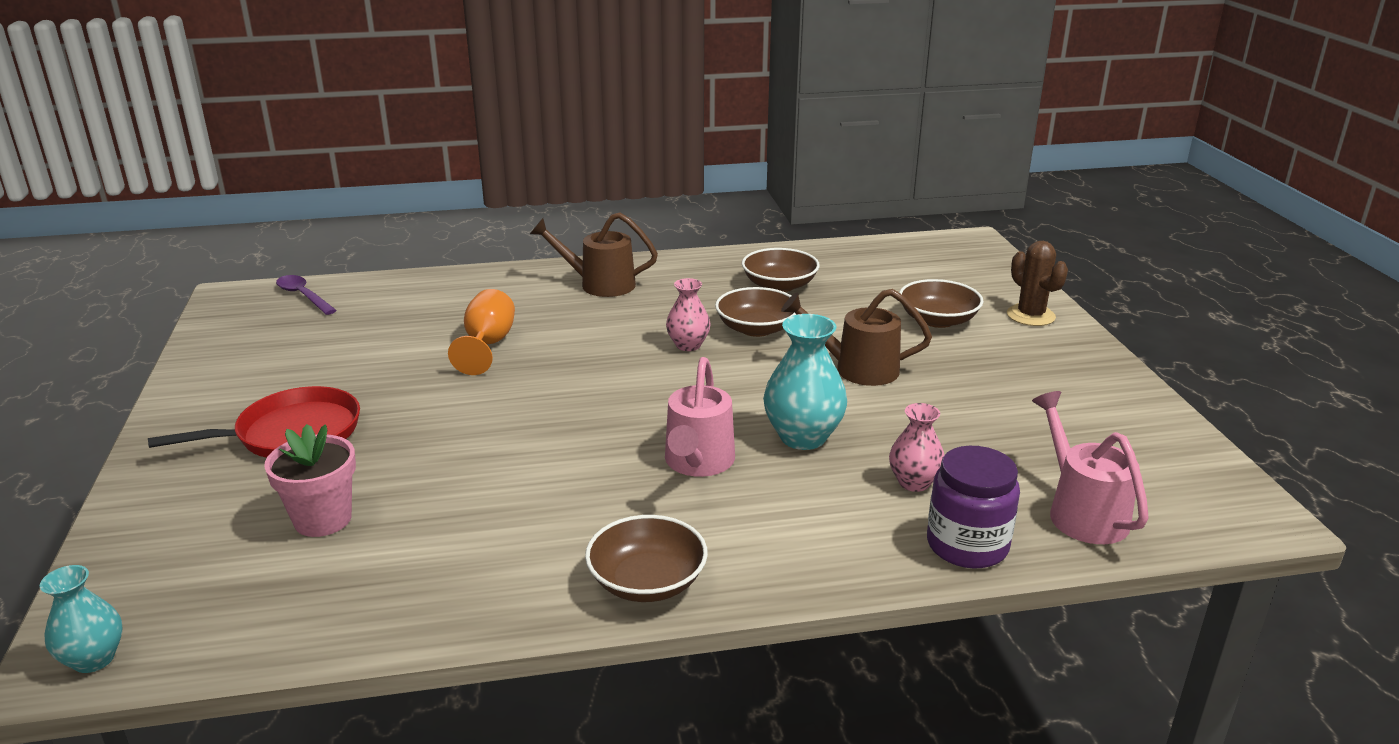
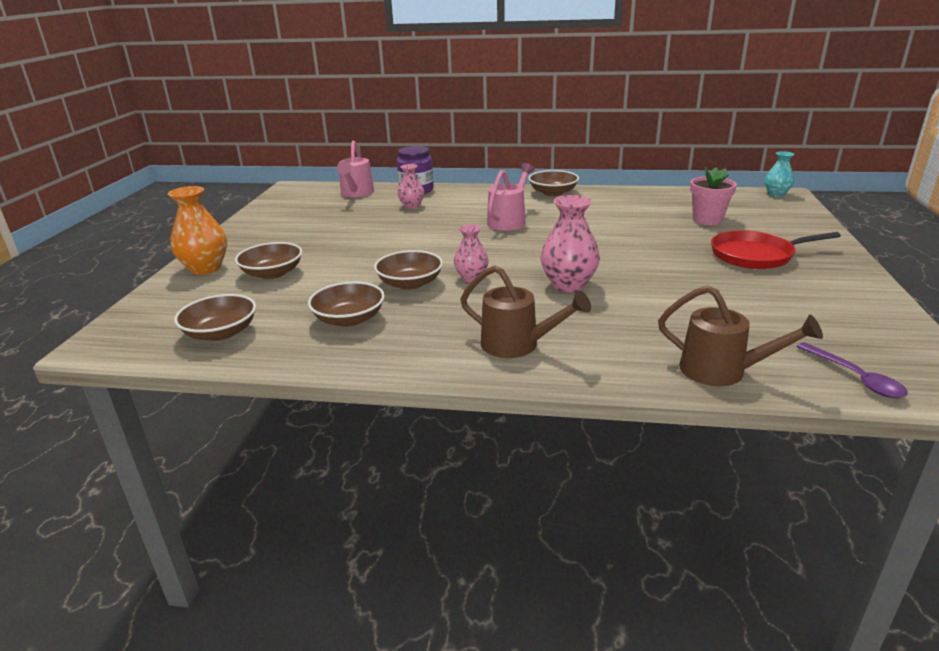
camera: 160 degrees left, 0 degrees up
(488, 345) = (631, 297): orange goblet -> none
(564, 350) = (568, 285): none -> pink vase
(803, 437) = (445, 225): turquoise vase -> none
(856, 369) = (374, 251): brown watering can -> brown watering can (723, 371)
(883, 261) = (221, 333): none -> brown bowl
(1030, 316) = (205, 268): brown cactus -> orange vase

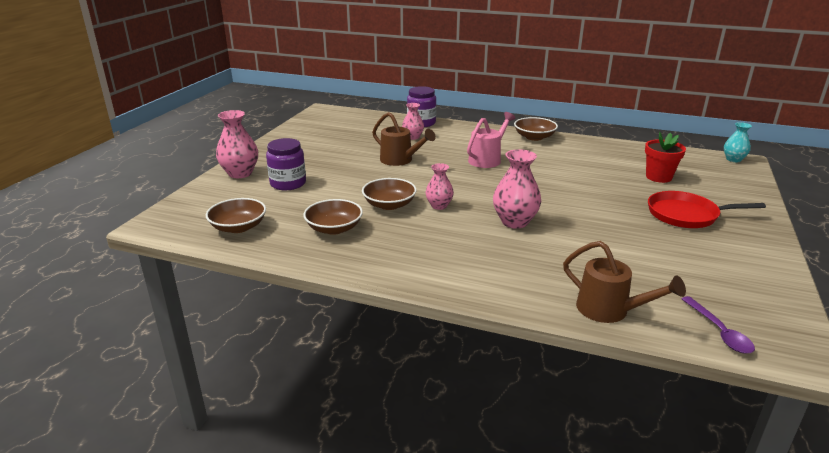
camera: 10 degrees right, 0 degrees up
(205, 268) = (240, 173): orange vase -> pink vase
(272, 273) = (288, 183): brown bowl -> purple jar
(356, 193) = (372, 121): pink watering can -> none
(518, 345) = (455, 267): brown watering can -> brown watering can (400, 160)
(707, 220) = (658, 177): pink flower pot -> red flower pot

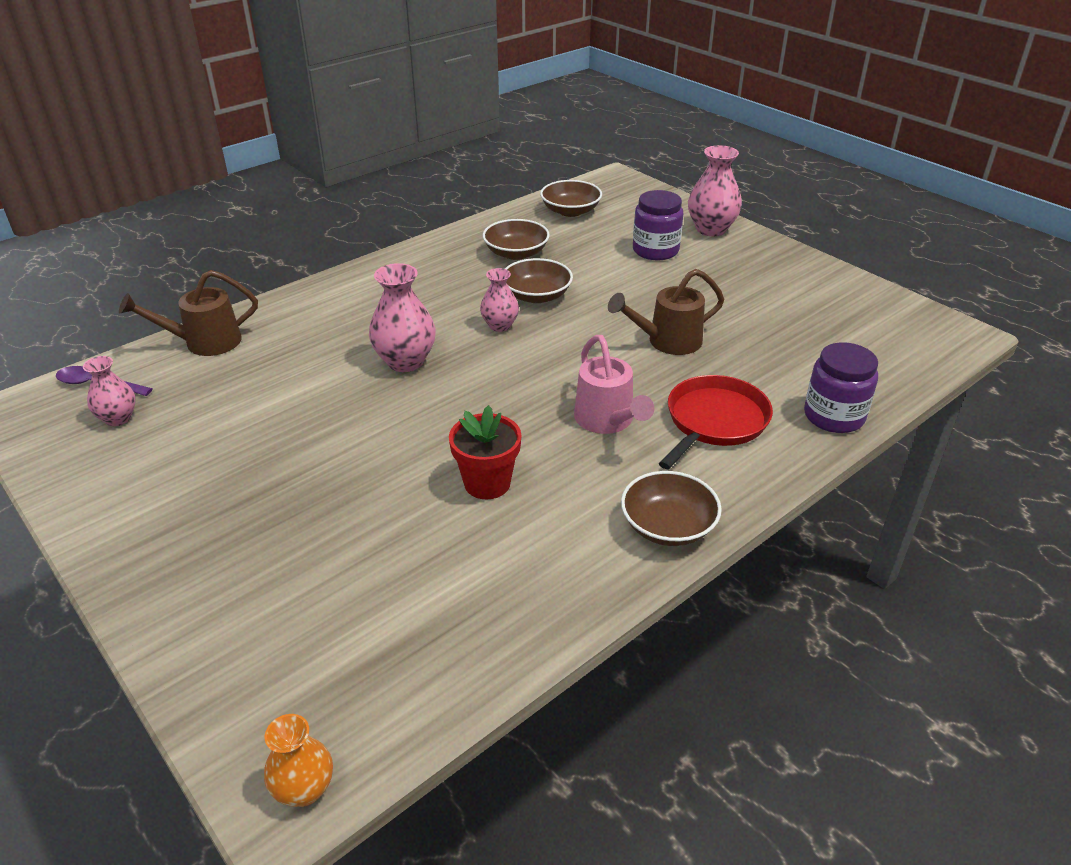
camera: 120 degrees right, 10 degrees up
(413, 137) = (760, 383): pink vase -> pink vase (118, 418)
(658, 177) = (366, 582): red flower pot -> red flower pot (487, 483)
(686, 215) = (247, 519): red pan -> red pan (714, 421)
(733, 159) = (304, 789): turquoise vase -> orange vase

